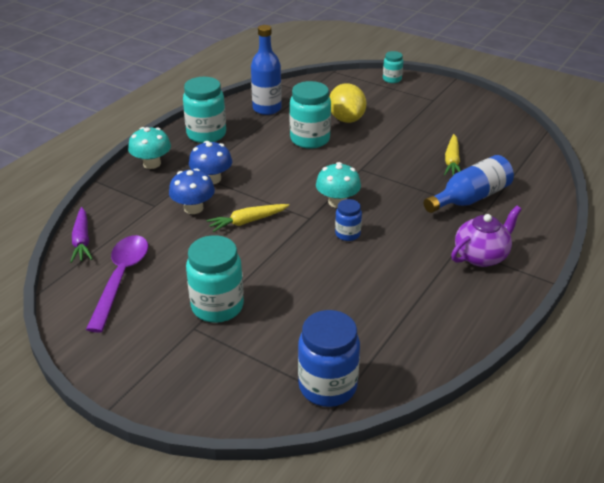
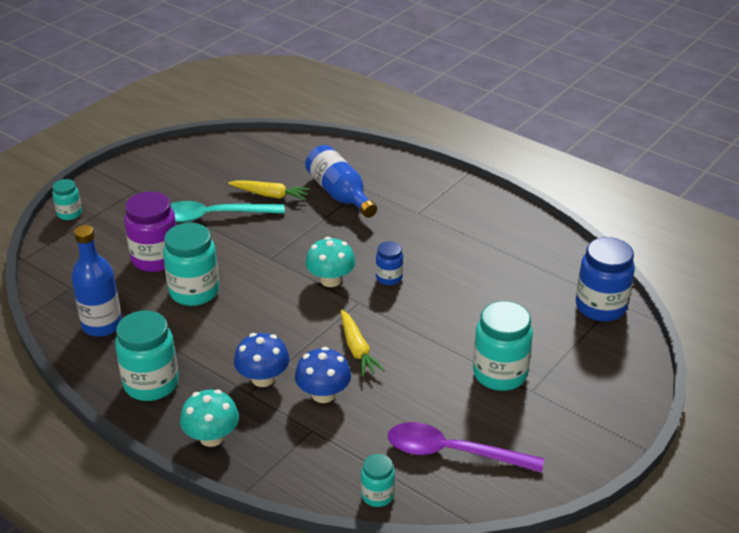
camera: 85 degrees left, 0 degrees up
(82, 241) = (377, 495): purple carrot -> turquoise jar
(346, 119) = (155, 259): yellow lemon -> purple jar
(410, 137) = (214, 216): none -> turquoise spoon
(481, 256) = (431, 201): purple teapot -> none

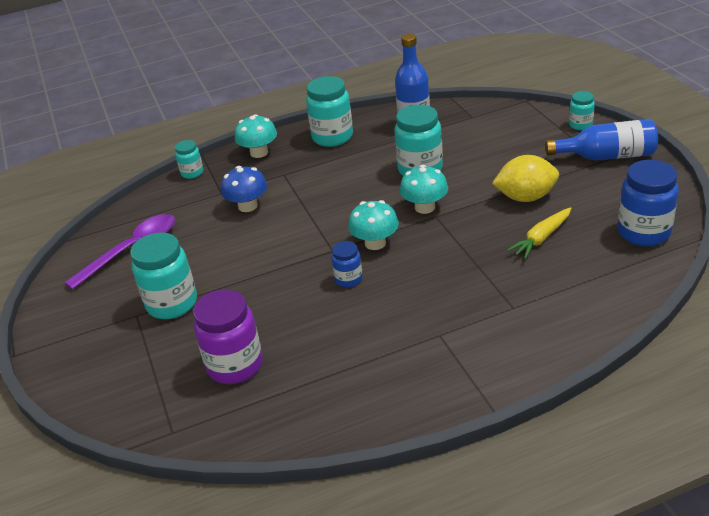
camera: 125 degrees right, 0 degrees up
(155, 259) = (480, 157): purple jar -> purple jar (235, 365)
(214, 216) = (525, 197): turquoise spoon -> yellow lemon
(259, 268) = (425, 207): none -> turquoise mushroom
(263, 378) = (291, 183): blue mushroom -> none
(340, 194) = (513, 286): blue bottle -> blue bottle (606, 156)
(357, 349) = (277, 234): yellow carrot -> none
(377, 495) = (139, 206): turquoise jar -> turquoise jar (192, 173)
(600, 307) = (176, 414): blue jar -> blue jar (643, 232)

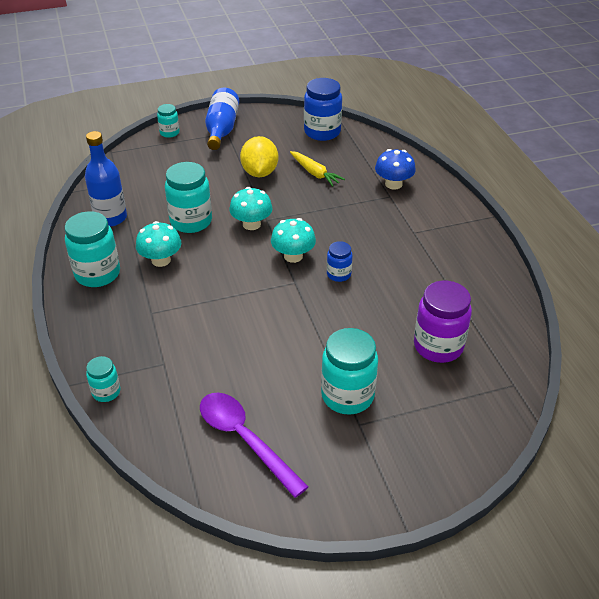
camera: 90 degrees left, 5 degrees up
(248, 206) = (199, 341): blue mushroom -> blue mushroom (393, 184)
(259, 152) = (95, 332): turquoise mushroom -> turquoise mushroom (161, 260)

